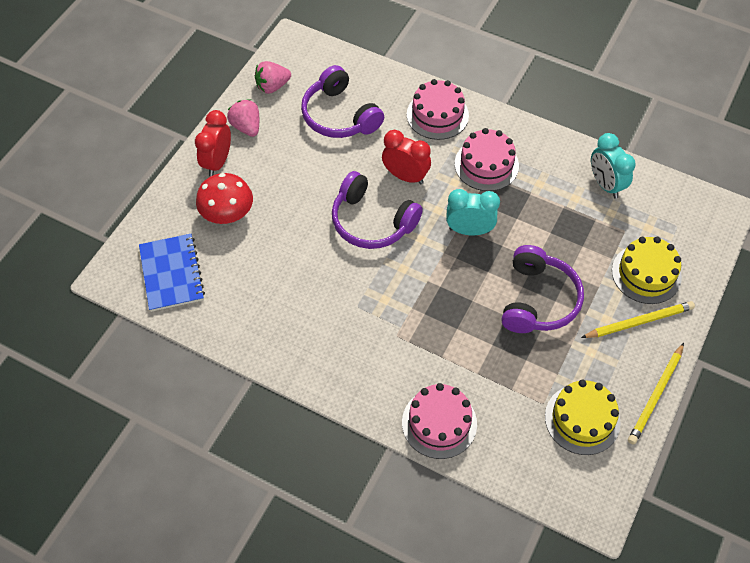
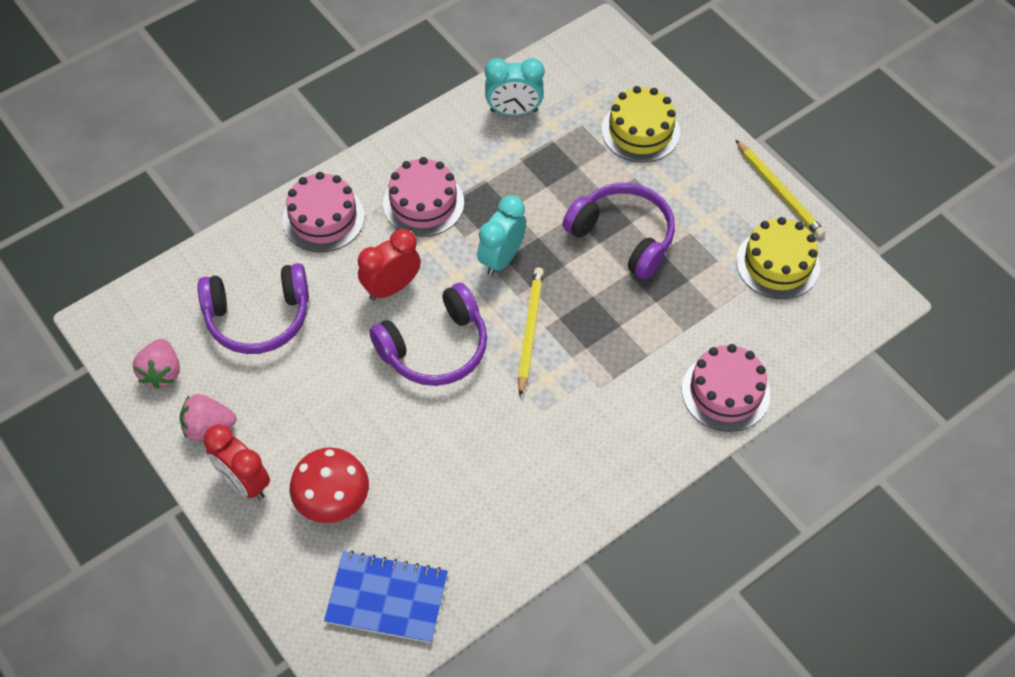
camera: 65 degrees left, 0 degrees up
(639, 321) = (692, 164): yellow pencil -> yellow pencil (529, 330)

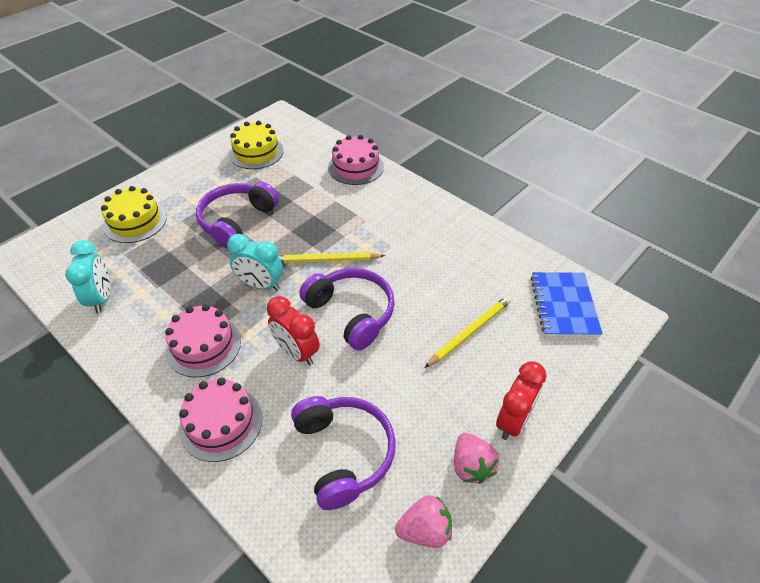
camera: 100 degrees left, 10 degrees down
(333, 500) = (504, 353): red mushroom -> none
(779, 191) = (197, 154): yellow pencil -> yellow pencil (469, 332)

